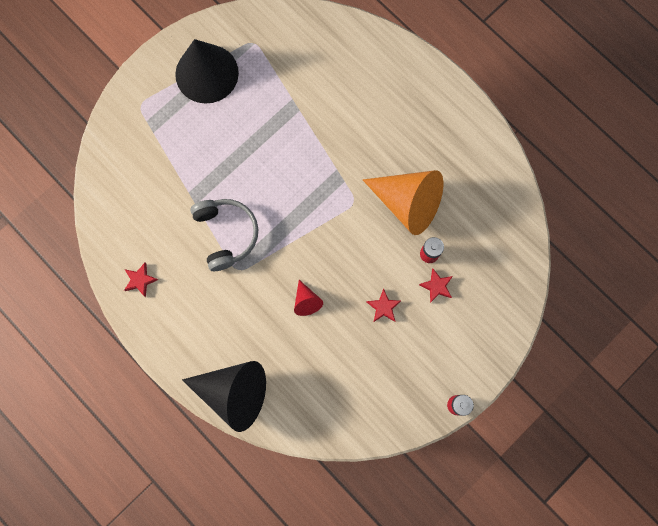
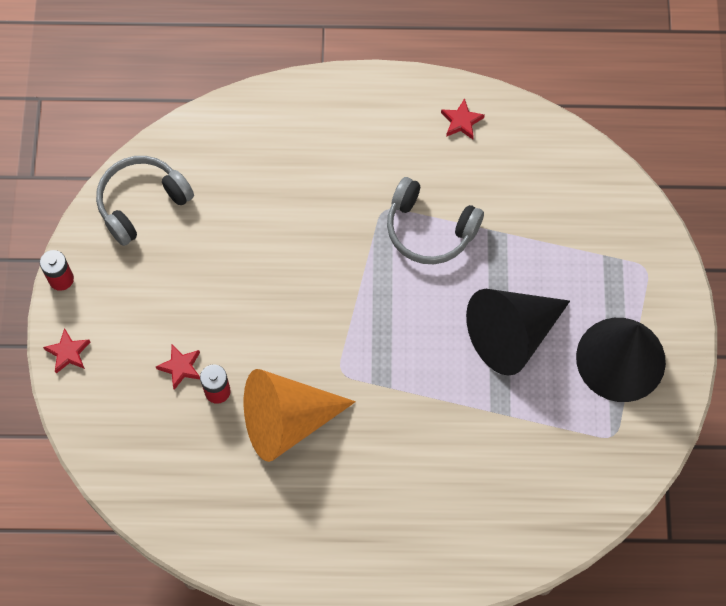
camera: 135 degrees right, 10 degrees down
(233, 392) = (277, 110): black cone -> black cone (512, 335)
(306, 301) = (292, 240): red cone -> none
(368, 409) = (142, 203): none -> grey headphones
(383, 307) = (214, 301): red star -> red star (68, 352)

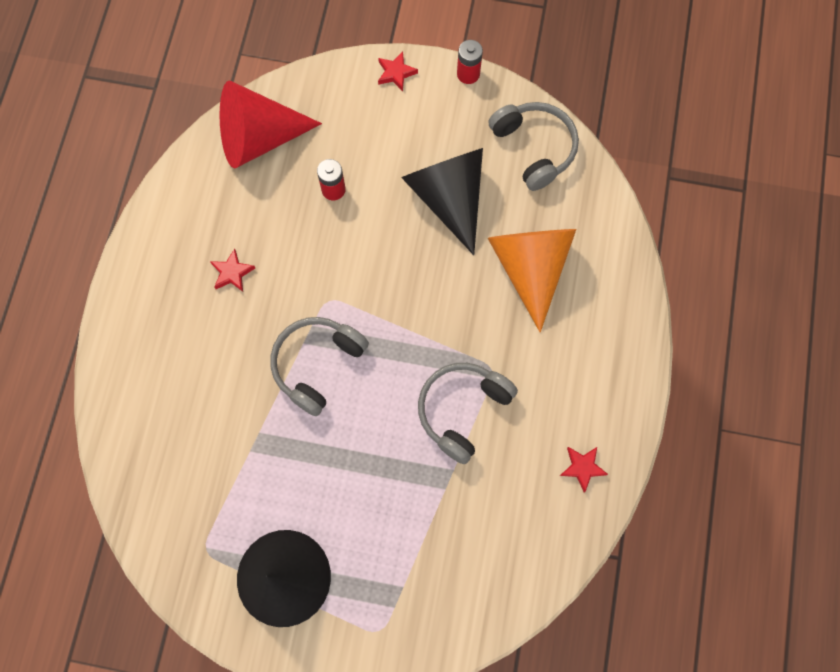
camera: 100 degrees right, 5 degrees up
(167, 481) = (259, 138): none -> red cone
(180, 367) = (363, 162): red star -> red star (232, 273)
(287, 421) = (292, 245): orange cone -> orange cone (530, 268)
(411, 370) = (317, 364): none -> grey headphones
(512, 335) = (333, 470): black cone -> black cone (448, 198)

